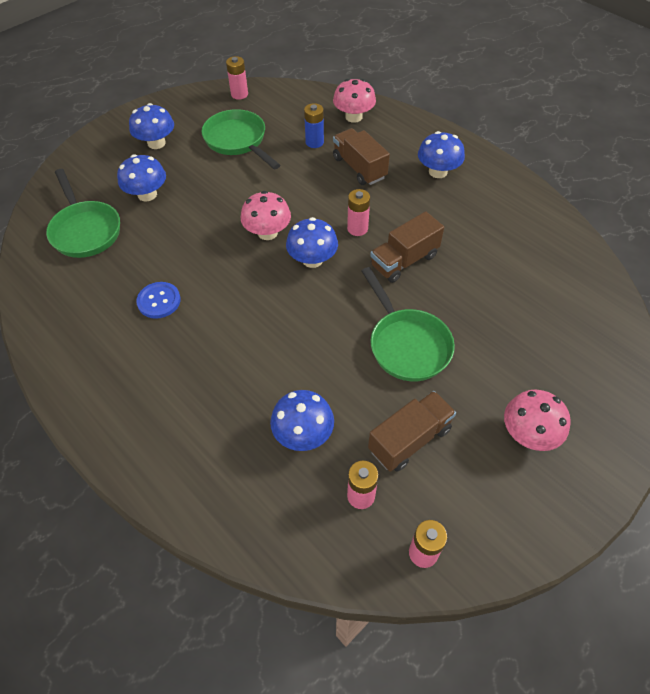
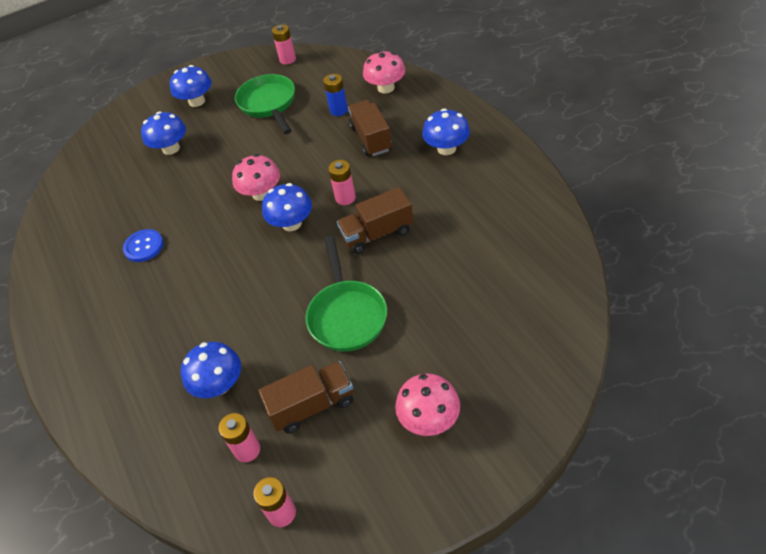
camera: 20 degrees right, 5 degrees down
(85, 230) = (108, 176): green pan -> none

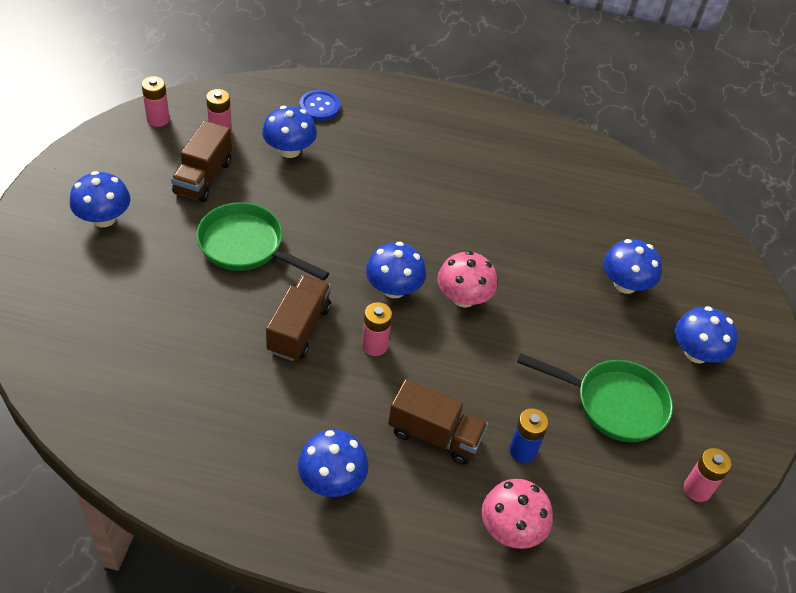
camera: 120 degrees right, 0 degrees up
(144, 246) = (494, 192): blue button -> blue button (319, 107)
(429, 419) = (104, 218): pink mushroom -> blue mushroom

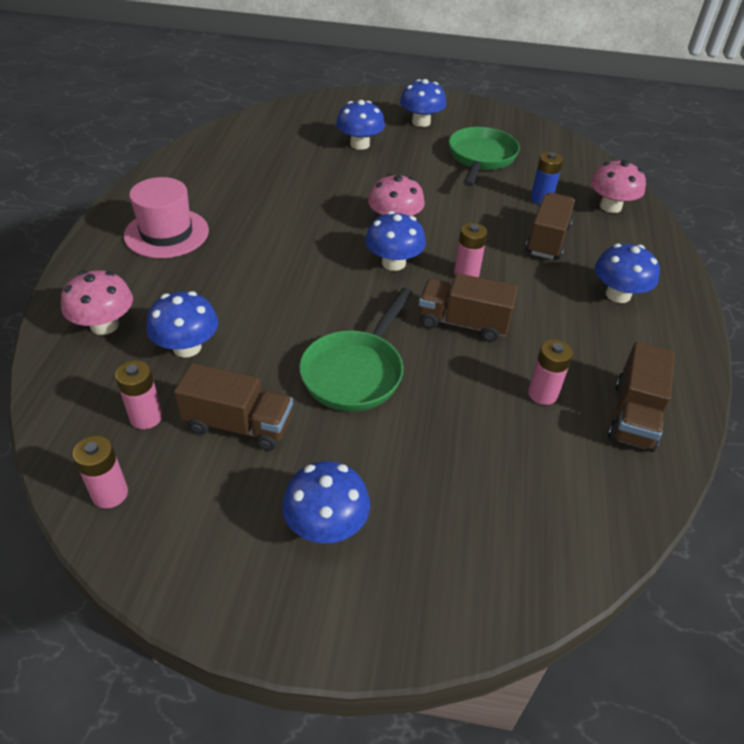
camera: 90 degrees left, 5 degrees down
(158, 437) = (634, 415): none -> brown truck
(319, 107) = (104, 325): blue button -> pink mushroom
(440, 135) = (166, 233): none -> pink hat
(697, 489) = (538, 133): pink battery -> pink battery (542, 394)

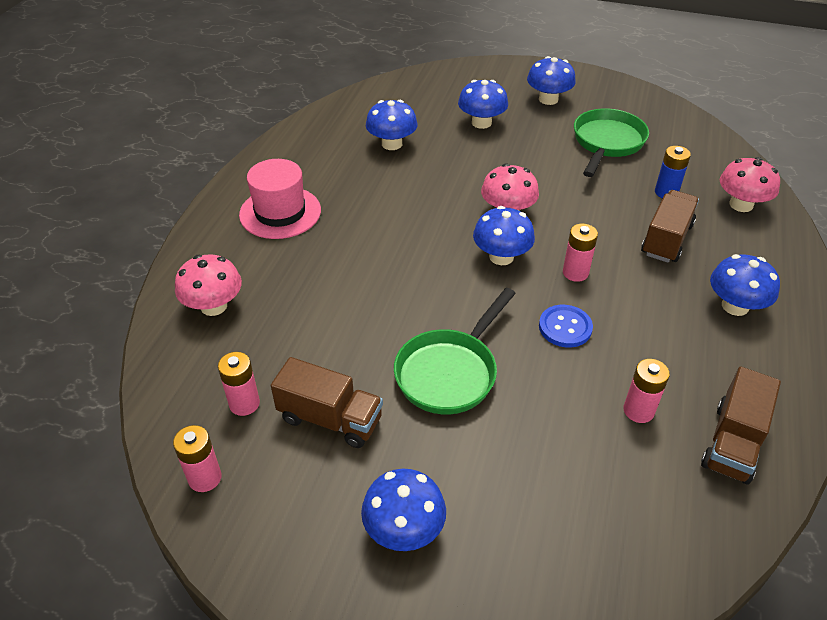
camera: 10 degrees right, 0 degrees up
(187, 347) = (289, 334): blue mushroom -> blue mushroom (392, 144)
(463, 323) = (565, 327): brown truck -> blue button

